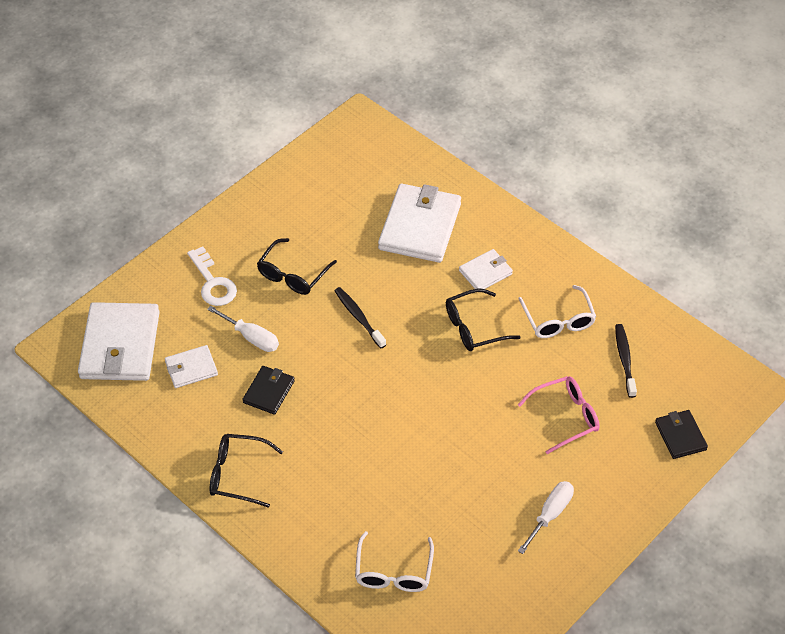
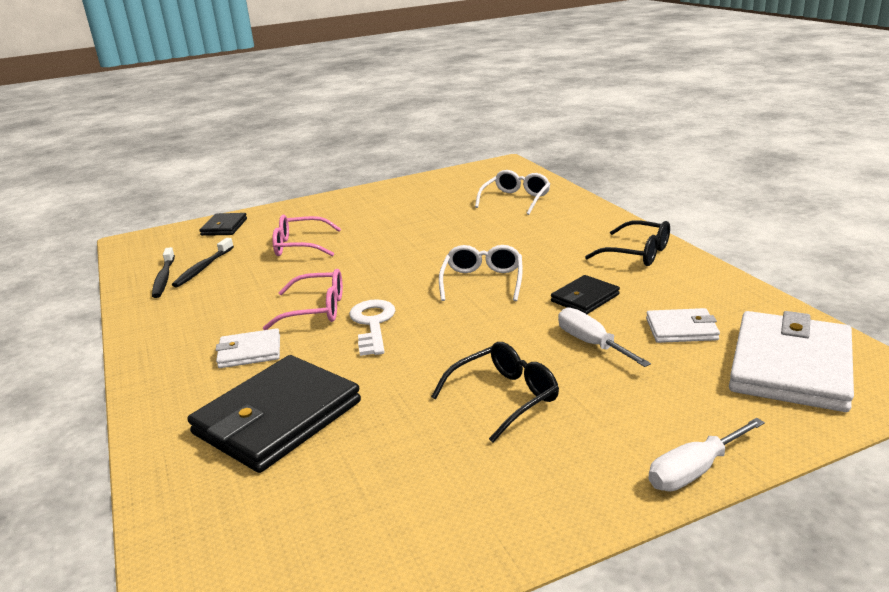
camera: 155 degrees left, 25 degrees down
(213, 283) = (635, 411): white key -> white key (373, 324)
(358, 317) = (441, 339): black toothbrush -> black toothbrush (164, 278)
(420, 226) = (278, 418): white wallet -> black wallet
(475, 327) = (315, 310): black glasses -> pink glasses
(550, 514) = (371, 208): white screwdriver -> white screwdriver (694, 470)
(558, 319) = (224, 301): white glasses -> white glasses (482, 282)

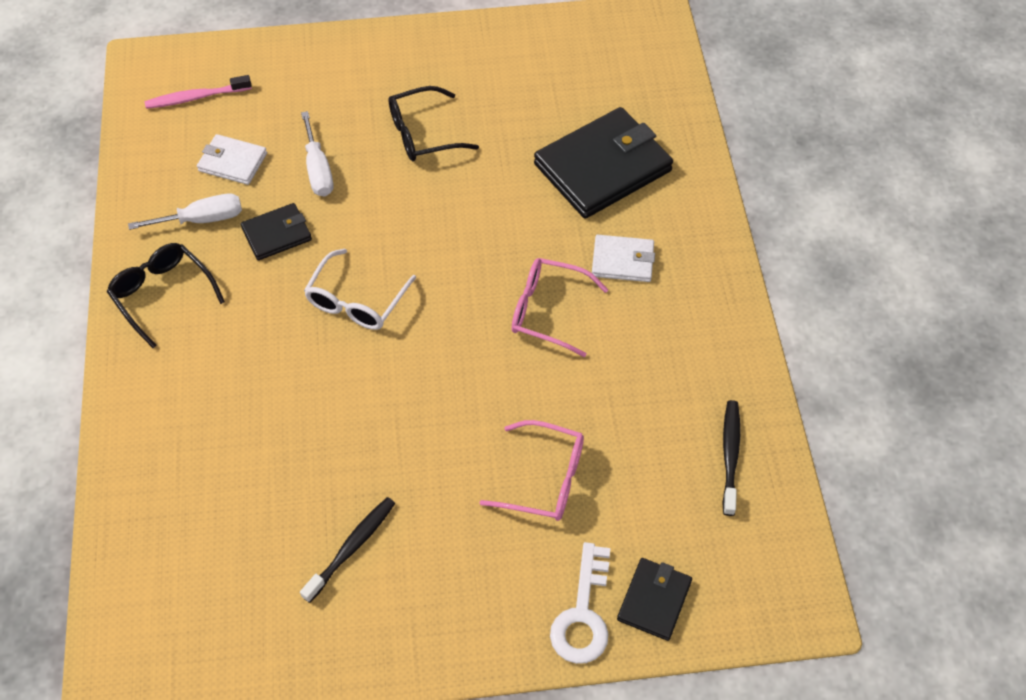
camera: 165 degrees left, 30 degrees up
(203, 268) = (679, 464): black toothbrush -> black toothbrush (351, 548)
(373, 324) = (496, 264): white key -> white key (583, 614)
(515, 200) = (196, 506): white glasses -> none
(694, 470) = (342, 41): white screwdriver -> white screwdriver (202, 219)
(790, 366) = (196, 97): white wallet -> pink toothbrush

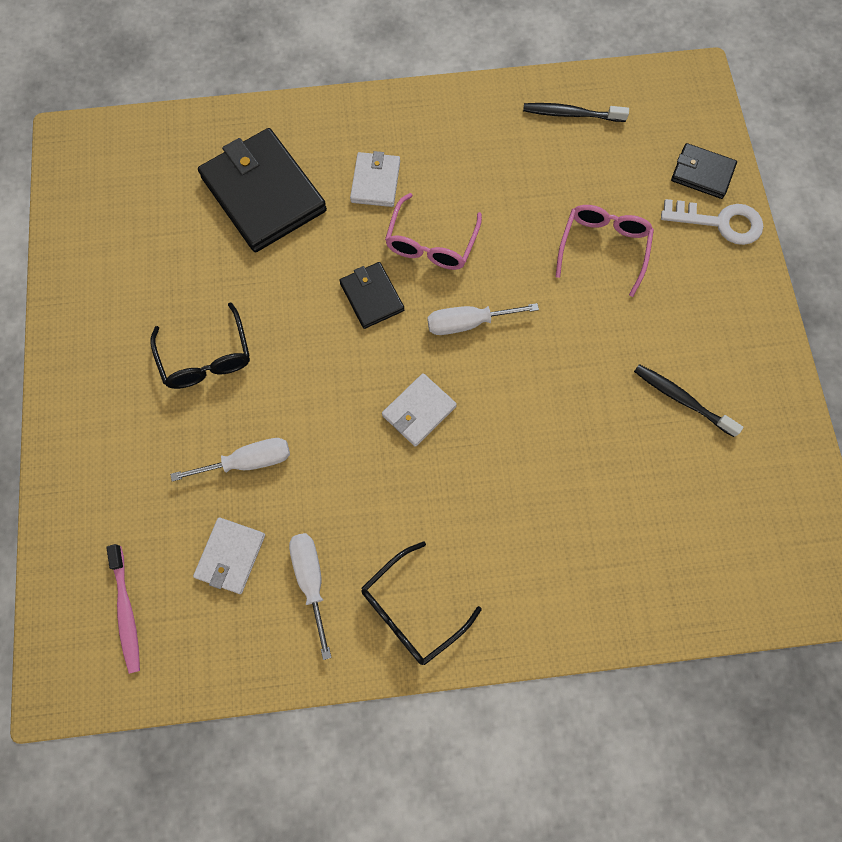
camera: 90 degrees left, 15 degrees up
(277, 234) = (334, 497): black wallet -> black wallet (372, 297)
(357, 300) = (419, 411): white glasses -> white wallet
(452, 343) = (468, 323): none -> white screwdriver

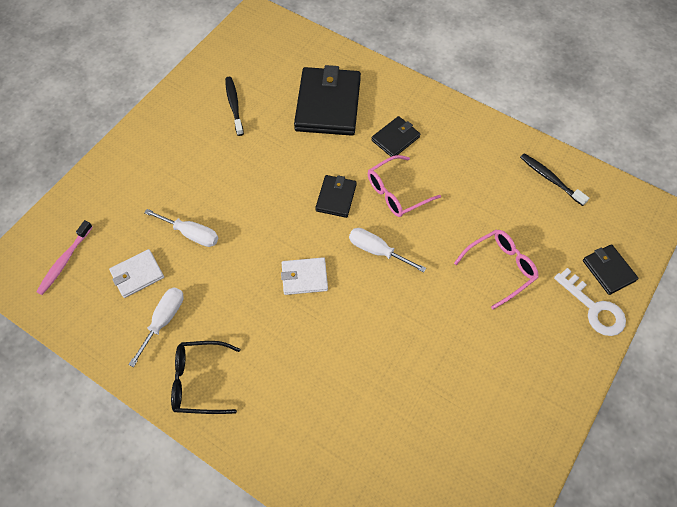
camera: 40 degrees right, 10 degrees down
(206, 357) = (221, 165): black glasses -> none
(375, 182) = (395, 138): white wallet -> black wallet
(682, 399) = (469, 393): black toothbrush -> black toothbrush (234, 105)

